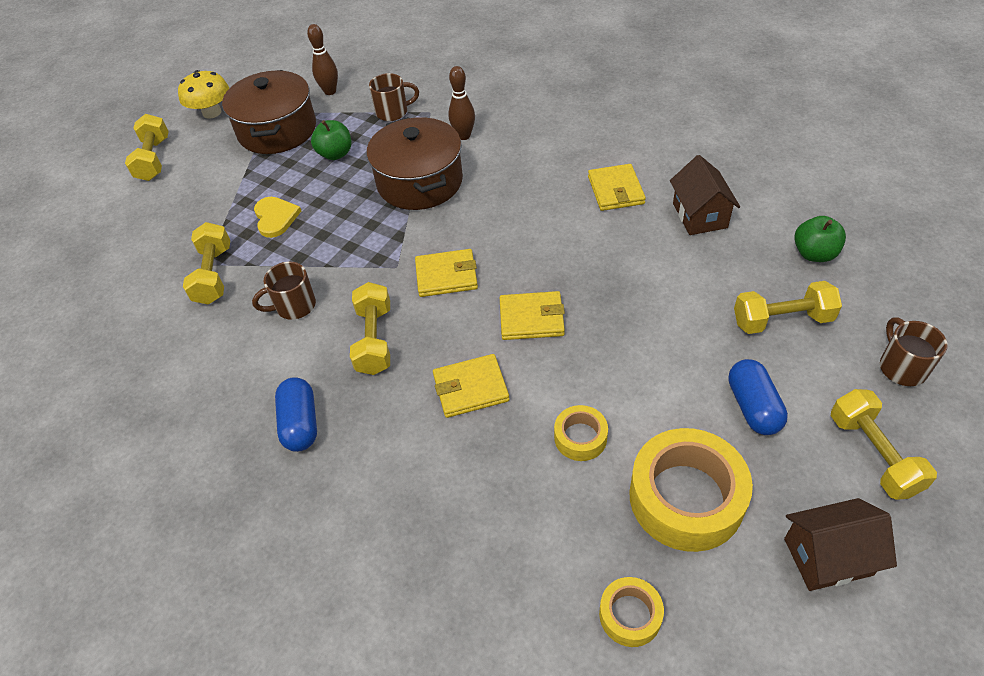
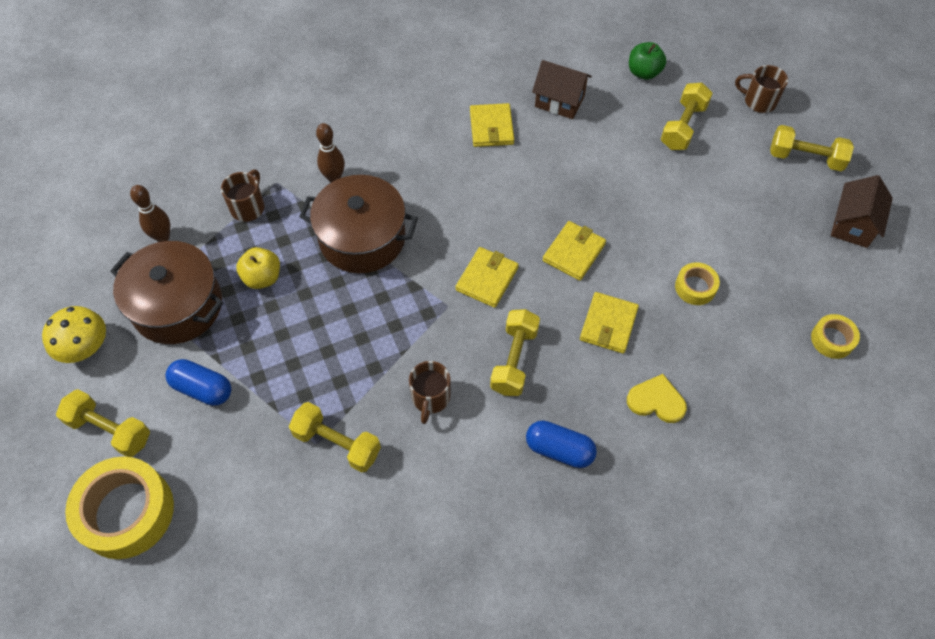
camera: 60 degrees left, 10 degrees up
(275, 218) = (305, 363): yellow heart -> yellow heart (656, 401)
(335, 154) = (262, 277): green apple -> yellow apple
(374, 340) = (514, 360): yellow dumbbell -> yellow dumbbell turned 75 degrees clockwise
(616, 190) = (491, 127): yellow wallet -> yellow wallet turned 60 degrees clockwise
(686, 498) = (775, 262): yellow tape -> yellow tape (126, 512)
(753, 407) = (736, 187): blue capsule -> blue capsule (202, 388)

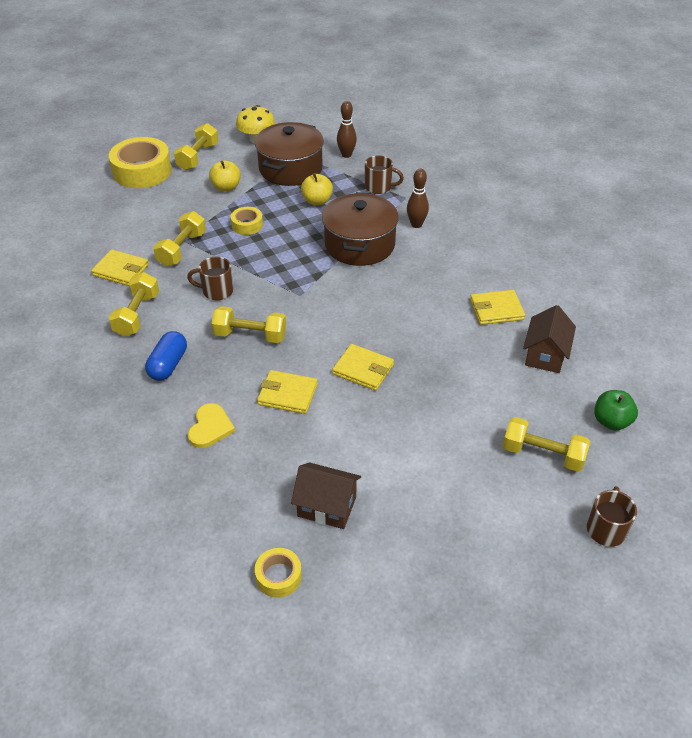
camera: 85 degrees right, 15 degrees down
(202, 388) = (226, 187): blue capsule -> yellow apple
(487, 279) = (328, 315): yellow wallet -> yellow wallet (121, 270)
(695, 287) = (334, 459): yellow tape -> yellow tape (247, 225)
(805, 158) = (529, 572): yellow dumbbell -> yellow dumbbell (137, 315)
(853, 225) = (437, 615): brown house -> brown house (327, 506)

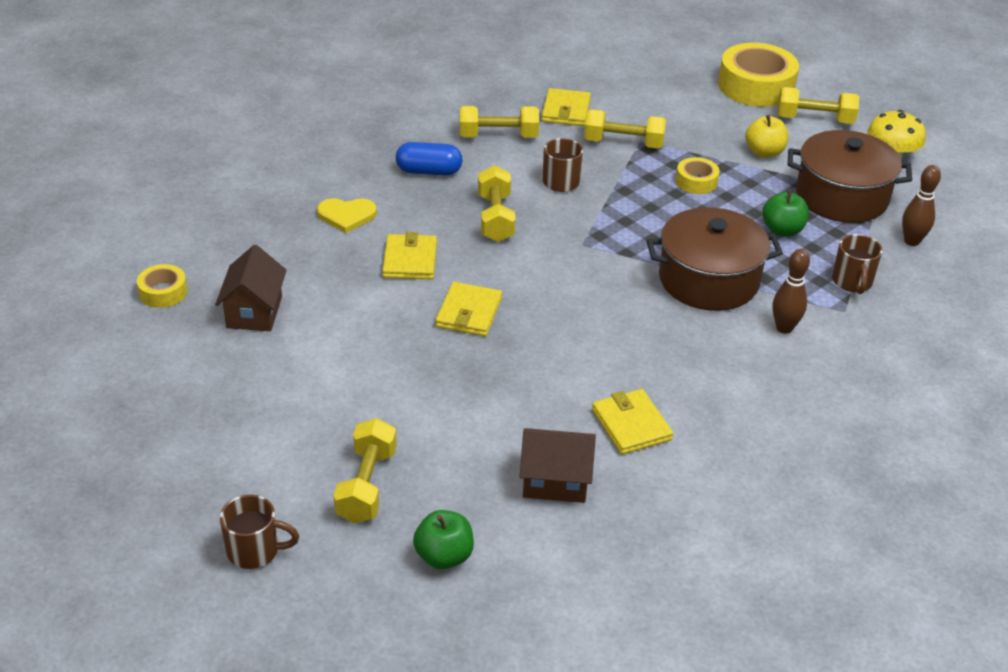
camera: 75 degrees right, 5 degrees down
(317, 201) = (782, 230): yellow apple -> green apple

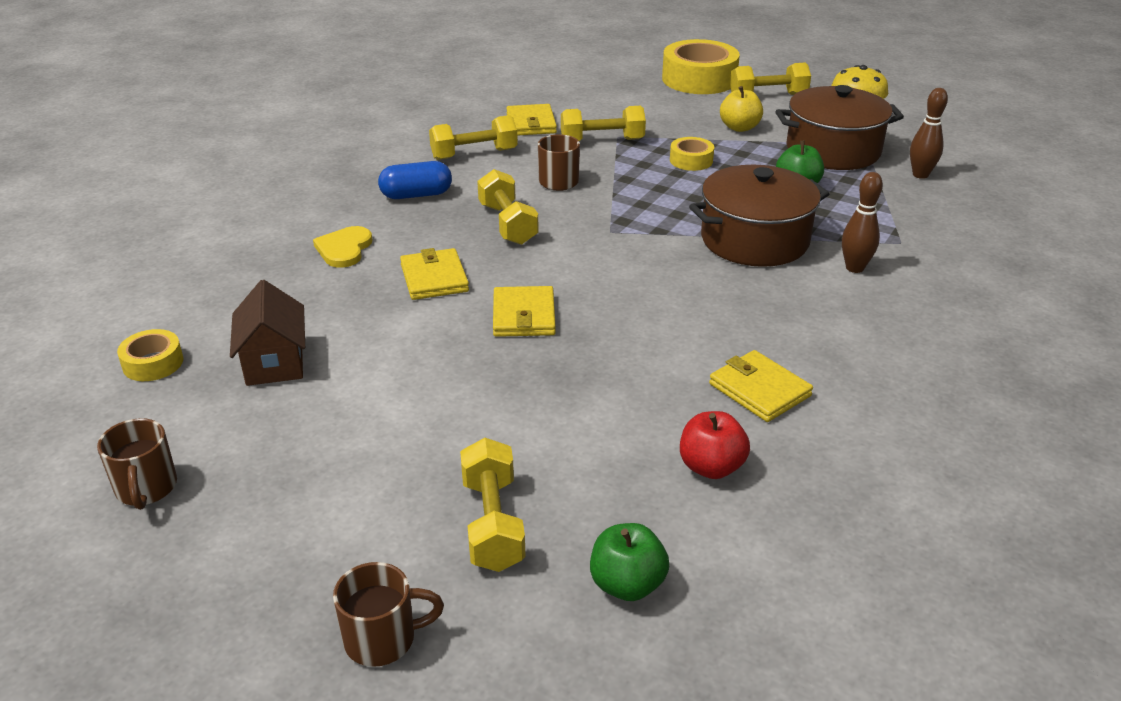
camera: 15 degrees left, 5 degrees down
(346, 215) = (344, 249): yellow heart -> yellow heart turned 120 degrees clockwise
(555, 481) = (711, 467): brown house -> red apple
(852, 282) = (891, 217): brown mug -> brown mug (146, 489)

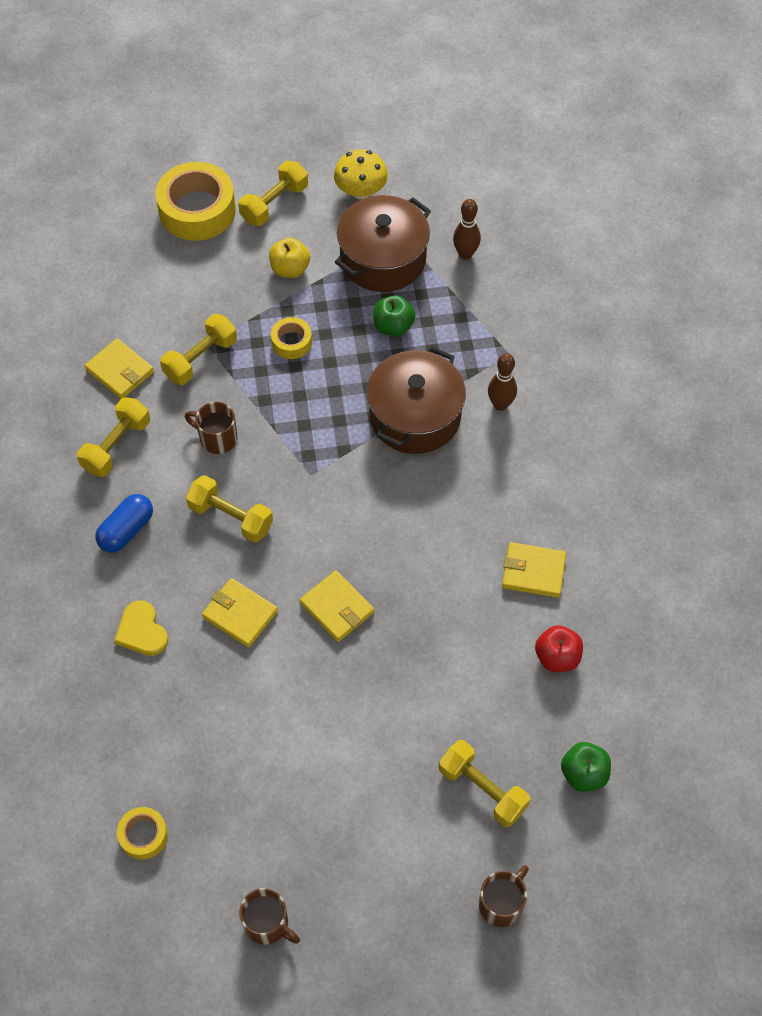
camera: 40 degrees left, 25 degrees up
(274, 362) = (223, 772): brown house -> none

